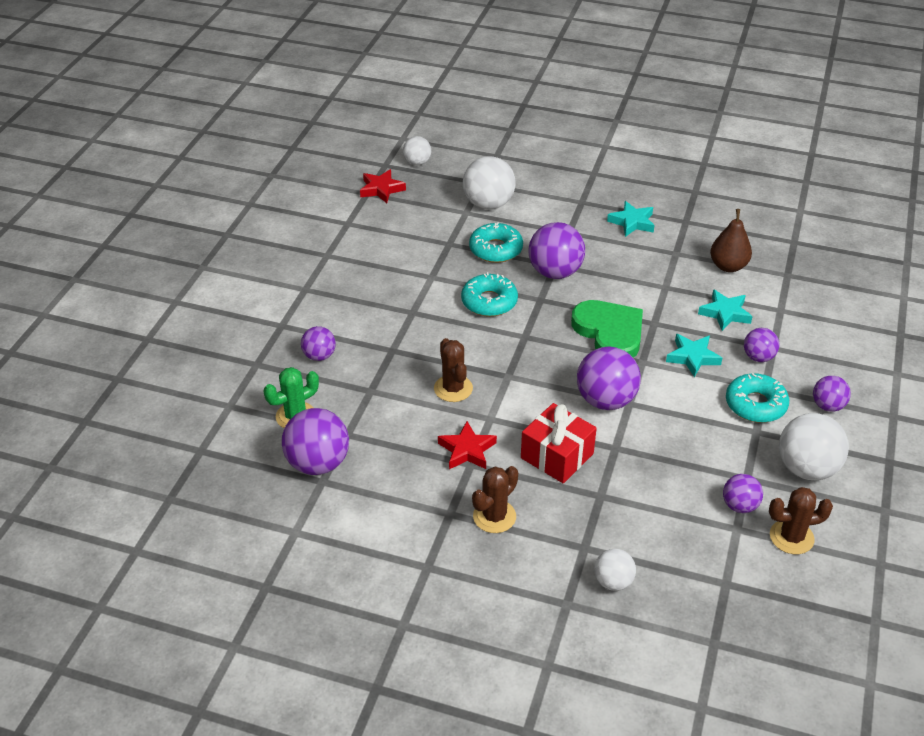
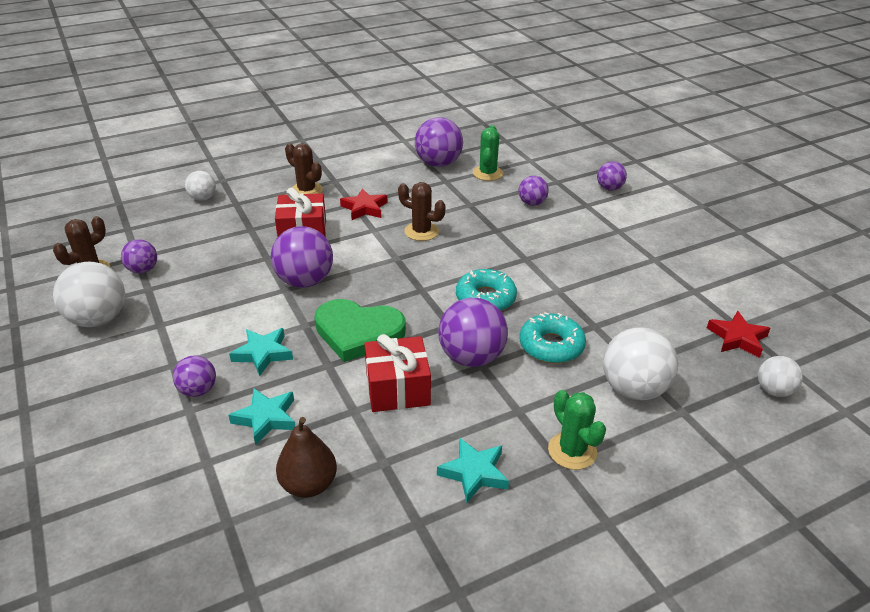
camera: 135 degrees right, 5 degrees down
(494, 516) = (306, 190): brown cactus -> brown cactus turned 45 degrees counterclockwise
(568, 202) = (572, 451): none -> green cactus
(625, 282) = (397, 389): none -> red gift
(755, 405) = (173, 345): turquoise donut -> none
(827, 406) = (100, 381): purple ball -> purple ball (609, 188)

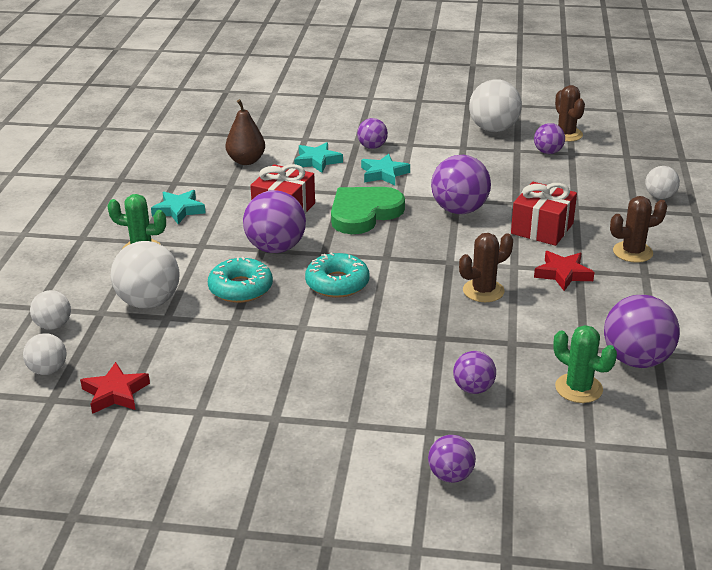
camera: 125 degrees right, 5 degrees down
(735, 429) = (53, 326): none -> white ball

